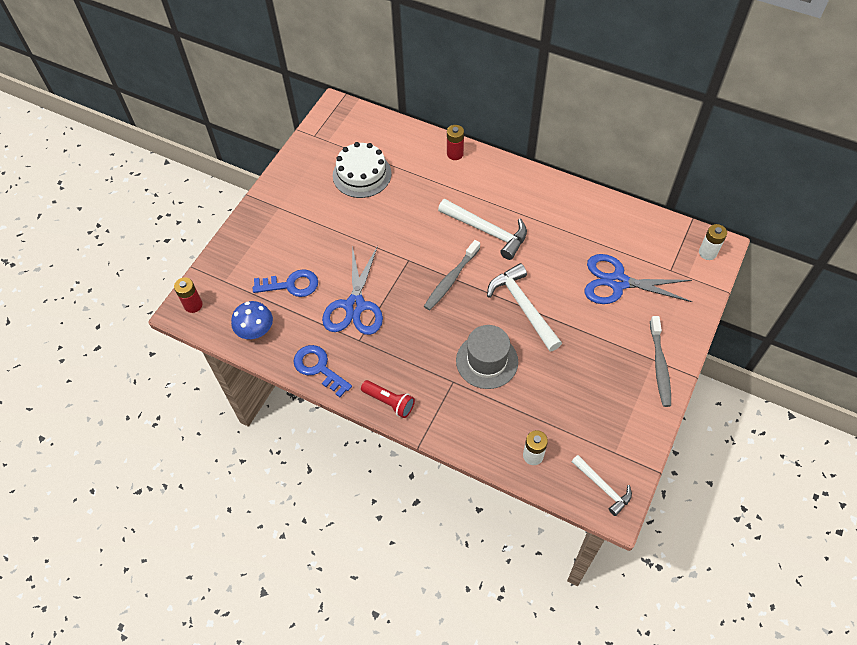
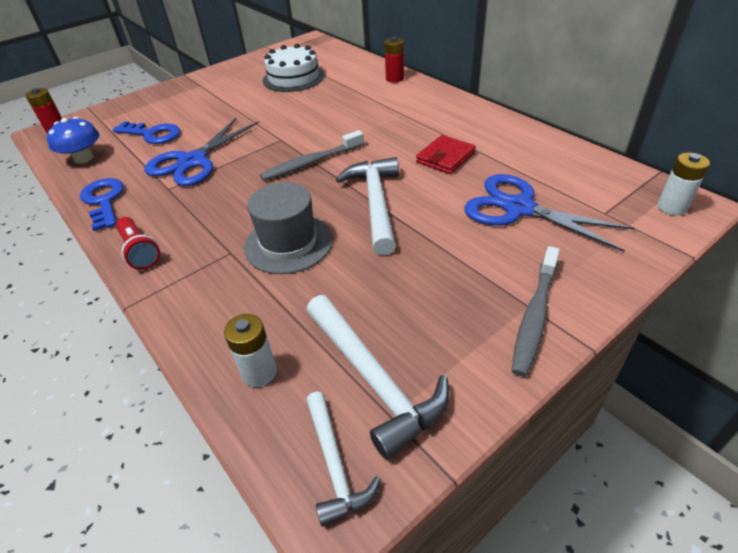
camera: 25 degrees right, 15 degrees down
(487, 231) = (383, 134): white hammer -> white hammer (373, 379)
(547, 245) = (445, 157): none -> red wallet

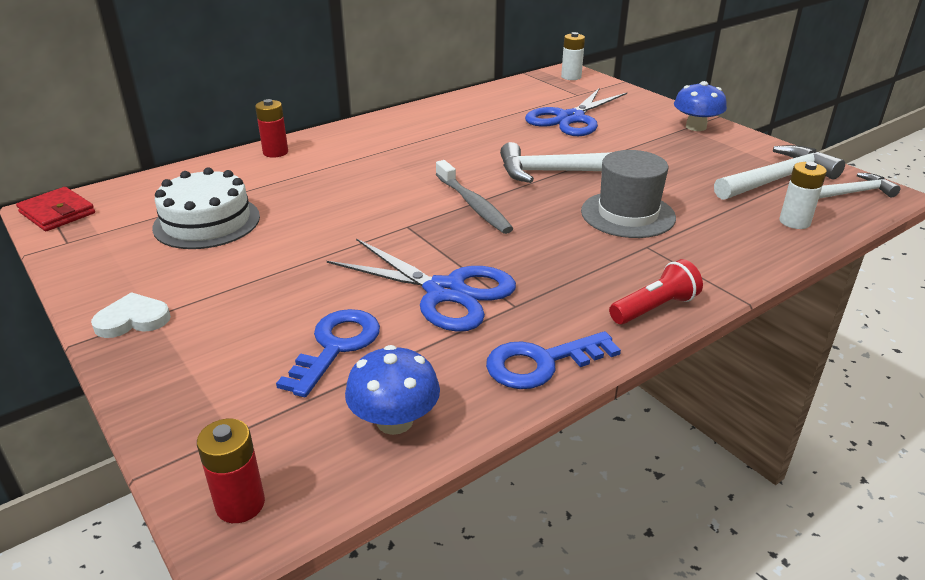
camera: 90 degrees left, 10 degrees down
(198, 82) = (133, 320): none -> white heart
(445, 157) = (483, 138): red wallet -> red wallet (57, 213)
(535, 316) = (696, 127): grey toothbrush -> blue mushroom

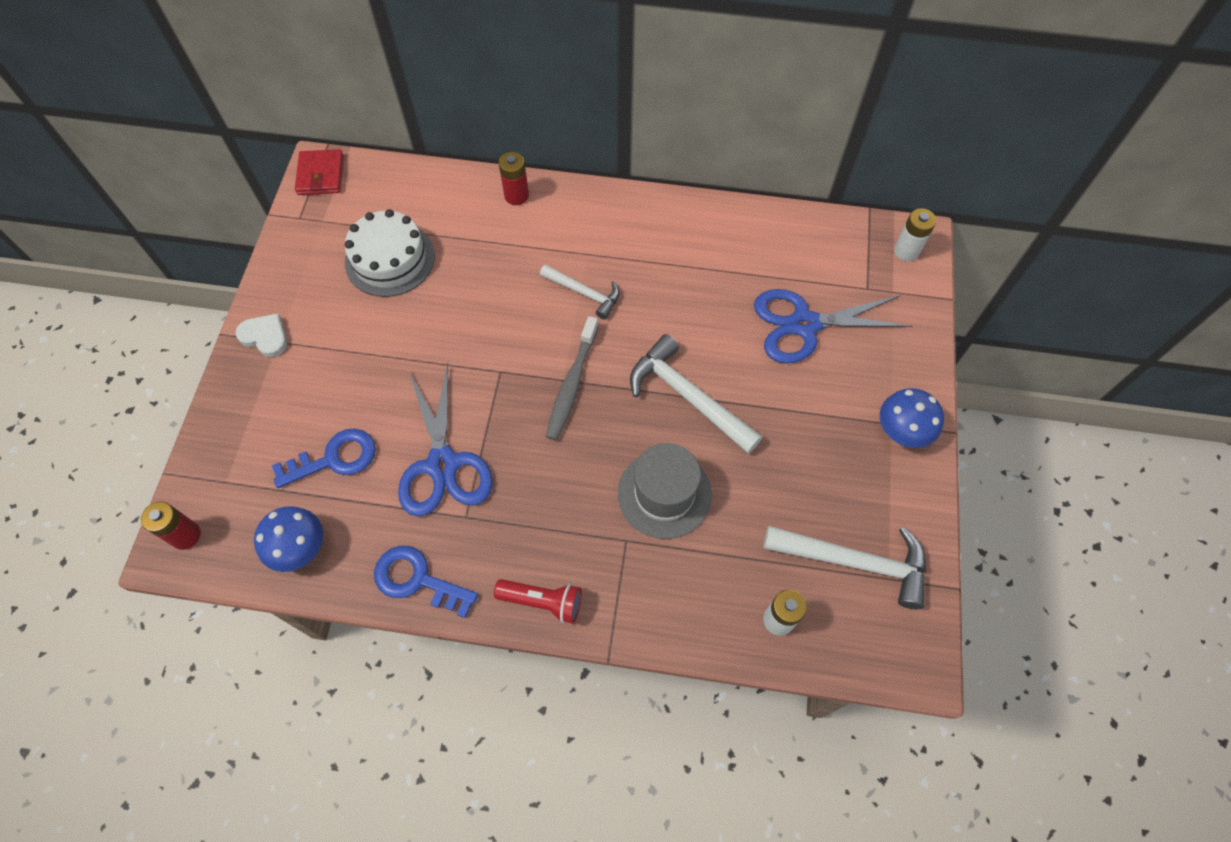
camera: 45 degrees right, 30 degrees up
(852, 193) = (891, 636): white hammer -> white hammer (584, 293)

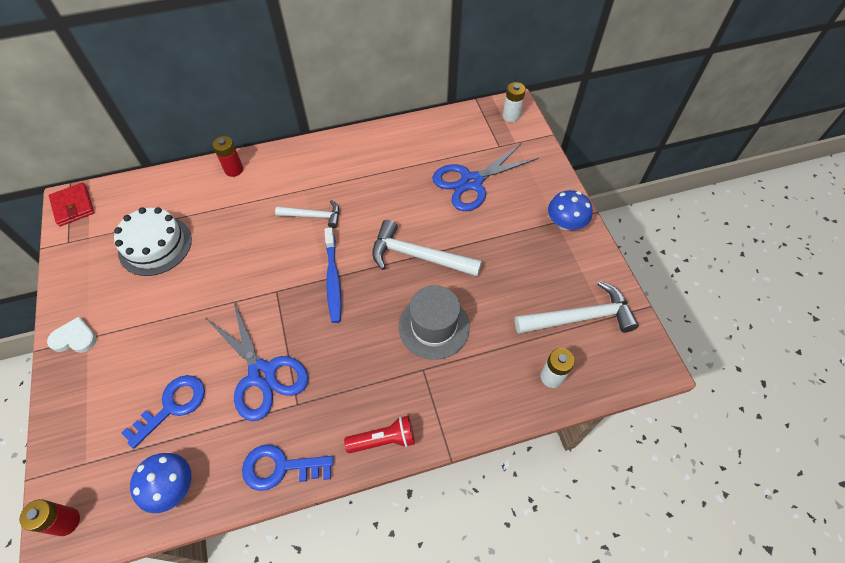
camera: 25 degrees left, 5 degrees down
(572, 384) = (333, 279): grey toothbrush -> blue toothbrush

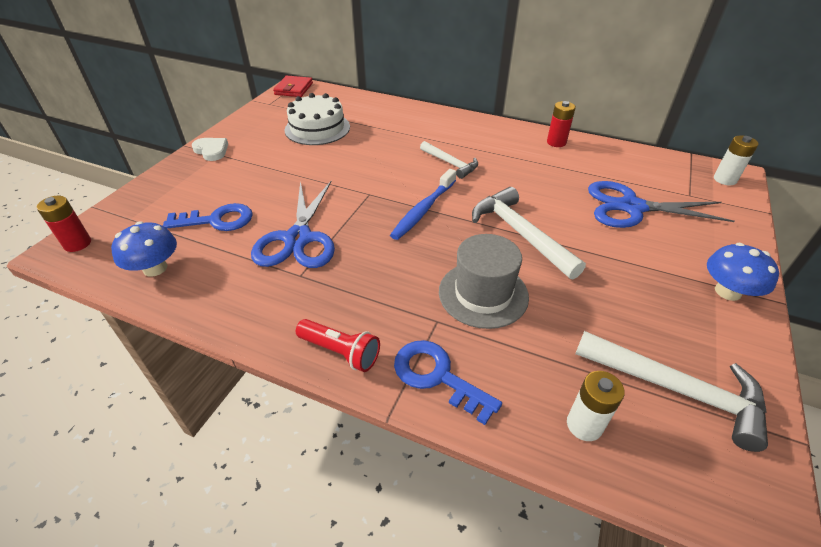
camera: 40 degrees right, 15 degrees down
(234, 170) = (418, 113): red battery -> red battery (556, 142)
(280, 467) = (236, 310): blue key -> blue key (437, 376)

